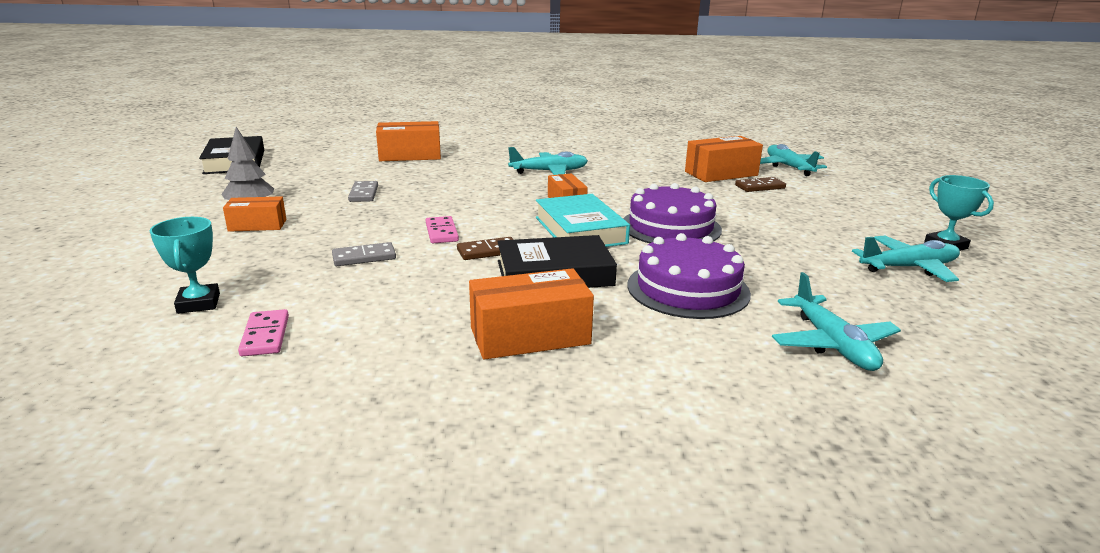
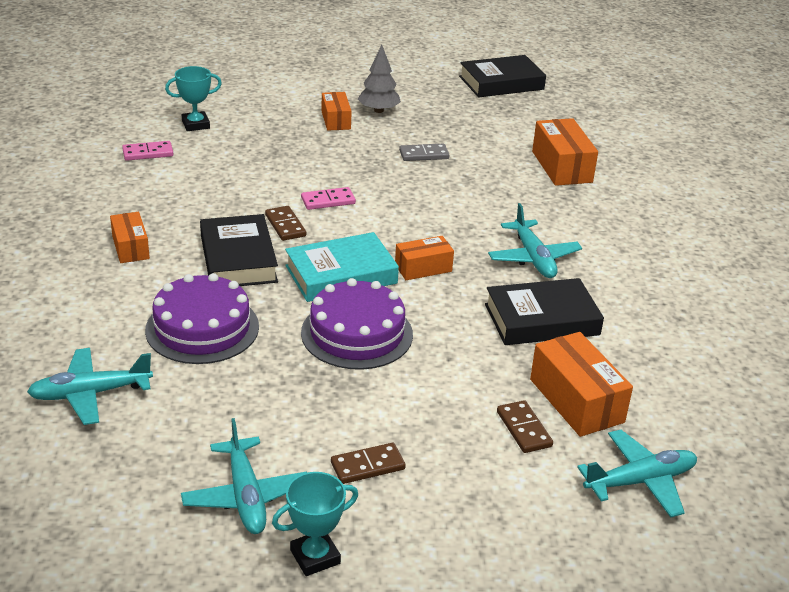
camera: 85 degrees right, 10 degrees up
(364, 257) = (271, 171): grey domino -> none
(530, 336) = (130, 247): orange box -> orange box, size x0.63
(631, 175) = (541, 319): none -> black book
(835, 228) = (368, 466): none -> brown domino

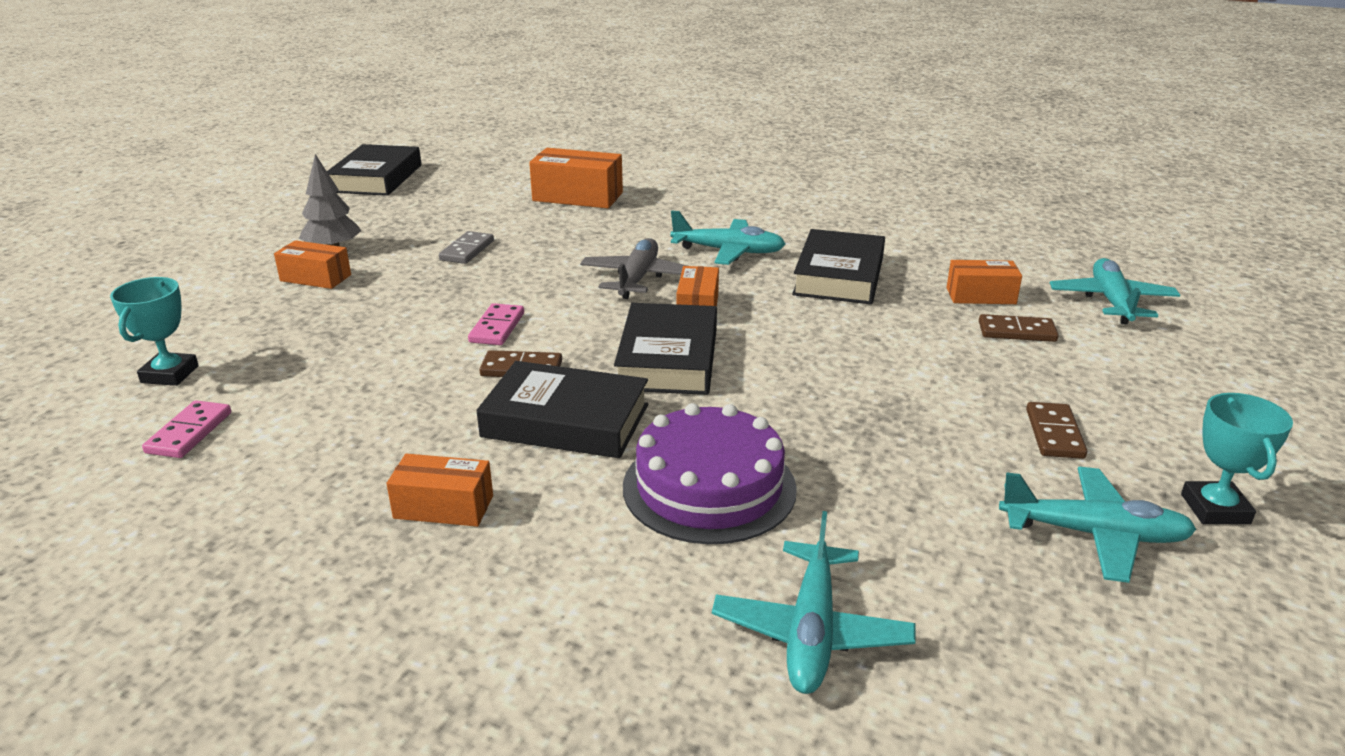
camera: 60 degrees left, 5 degrees down
(341, 274) = (668, 359): turquoise book -> black book
(357, 333) = (797, 378): purple cake -> none
(447, 231) = (637, 278): none -> grey plane
(576, 400) = (980, 296): orange box -> orange box, size x0.63

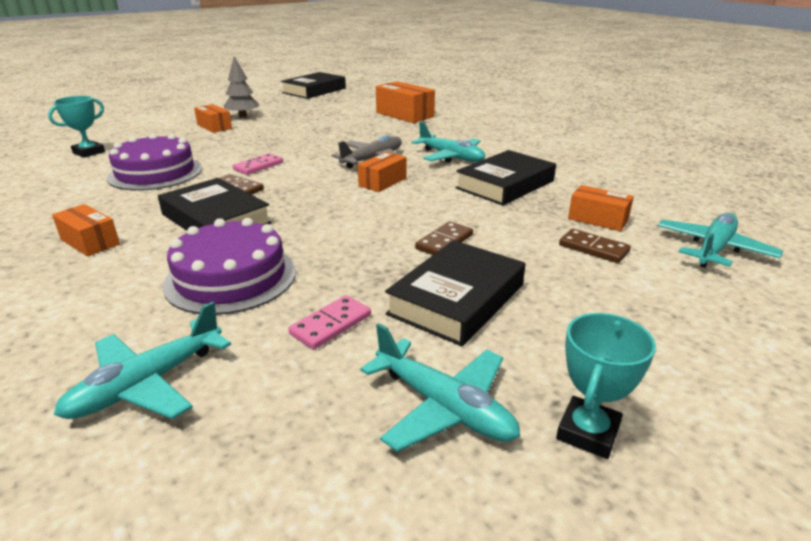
camera: 30 degrees right, 0 degrees up
(189, 433) = (54, 177): pink domino -> pink domino (331, 325)
(355, 378) = (155, 173): none -> purple cake
(467, 250) = (304, 128): grey domino -> none
(668, 359) = (322, 203): black book -> black book (456, 299)
(1054, 434) = (520, 324): brown domino -> brown domino (444, 242)

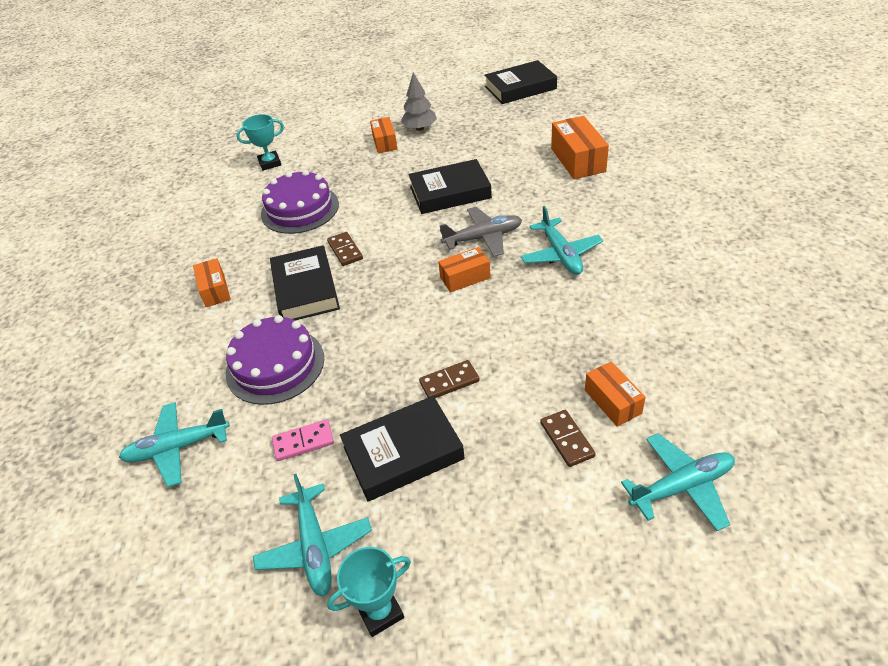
camera: 35 degrees right, 15 degrees up
(258, 166) = (380, 221): pink domino -> none
(505, 184) = (573, 317): black book -> black book (450, 192)

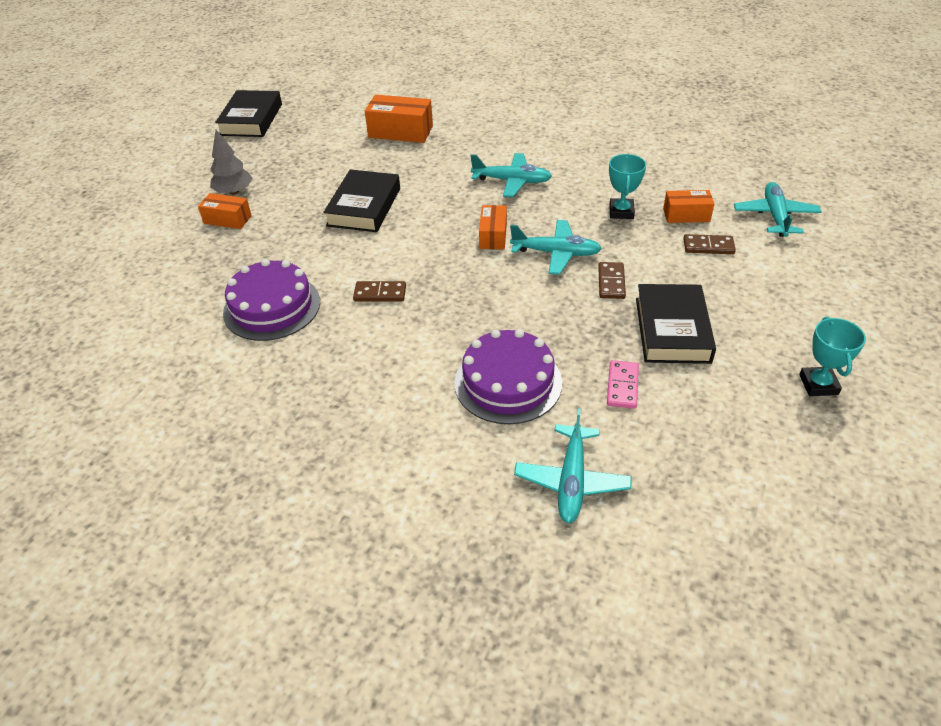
camera: 65 degrees left, 0 degrees up
(215, 290) = (346, 405): orange box -> none
(270, 163) = (150, 309): turquoise trophy -> turquoise trophy (621, 212)
(306, 289) = (413, 335): black book -> none
(315, 547) = (742, 406): turquoise plane -> turquoise plane (556, 253)
(483, 238) = (450, 210): grey plane -> none

